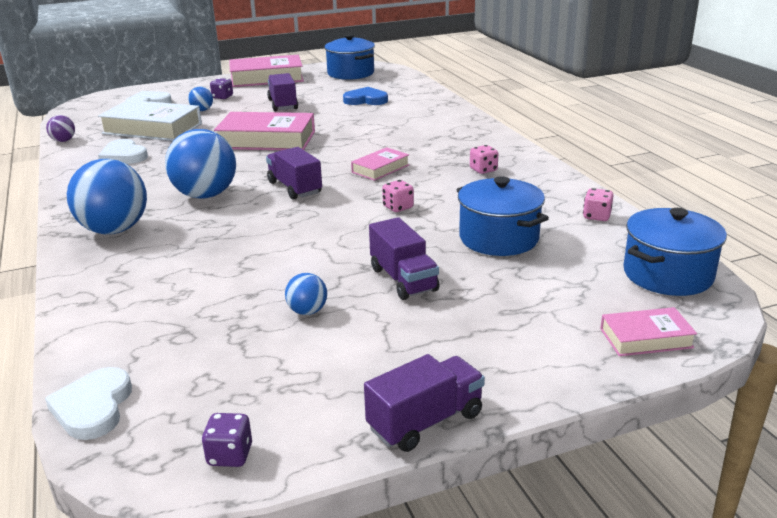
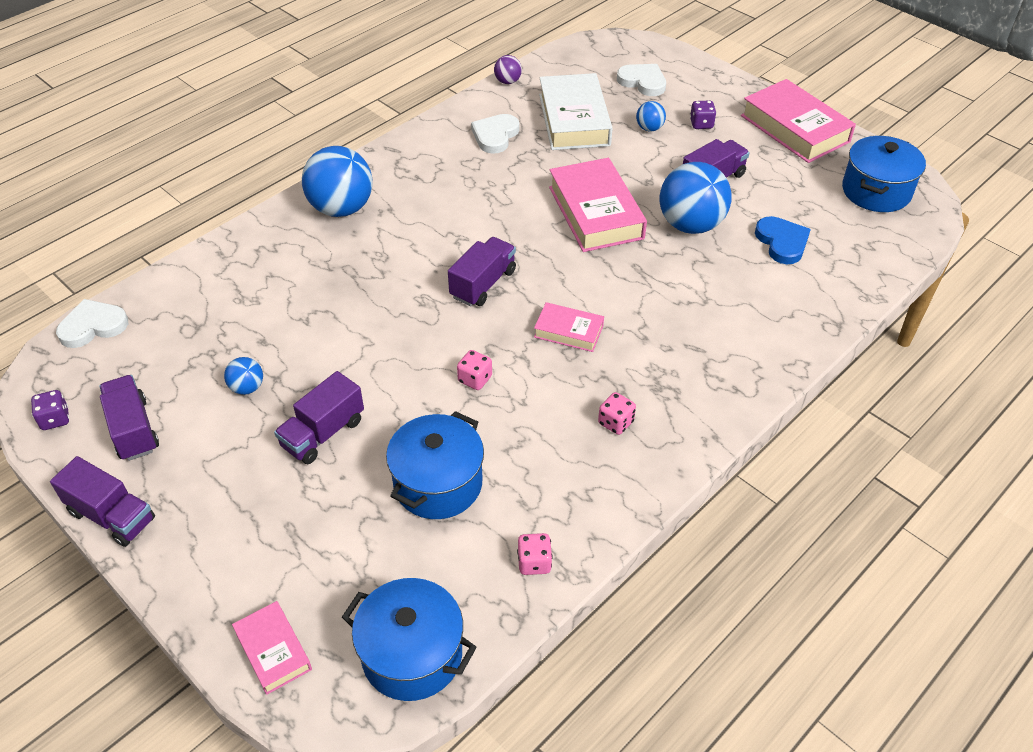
camera: 65 degrees right, 20 degrees up
(205, 195) = (435, 230): blue ball -> blue ball (690, 225)
(303, 392) = (133, 429): none -> purple truck

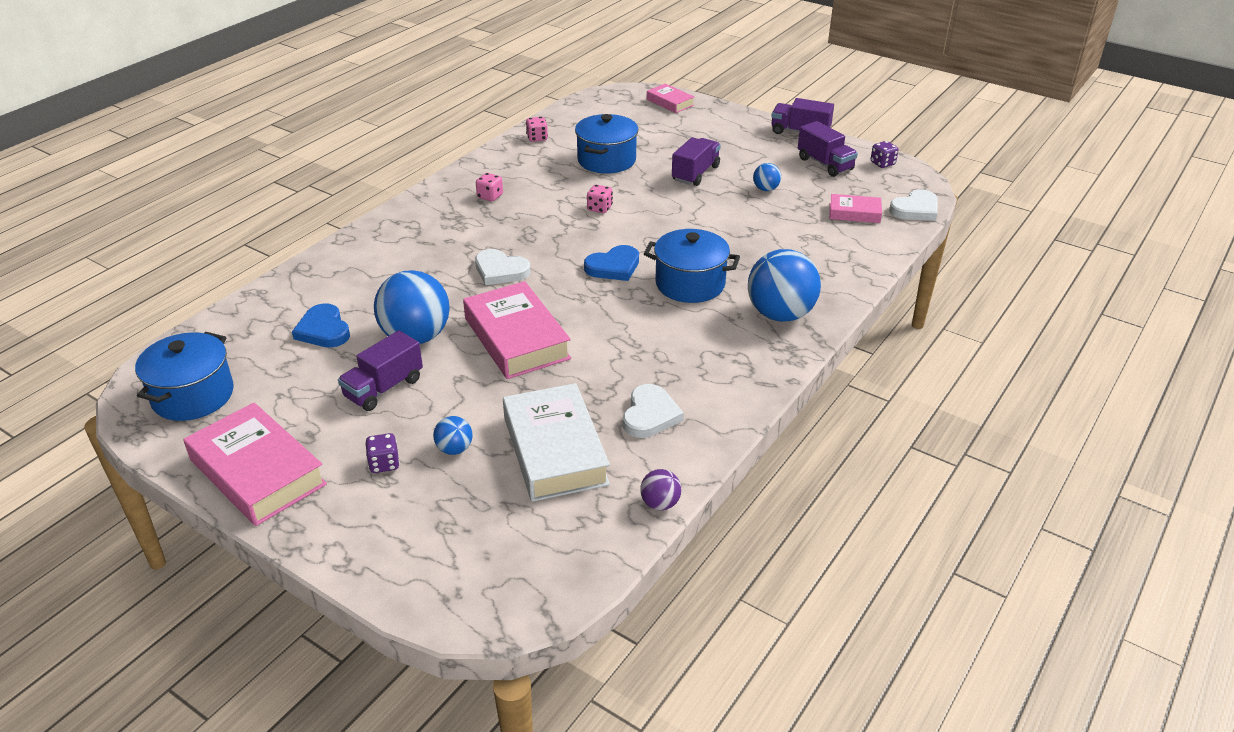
camera: 170 degrees right, 10 degrees down
(412, 655) = (596, 107): blue pot -> blue pot (690, 284)
(483, 284) = (613, 267): purple truck -> blue heart
(568, 331) = (531, 242): pink book -> pink book (854, 213)
(643, 82) = (461, 528): white heart -> white heart (500, 270)

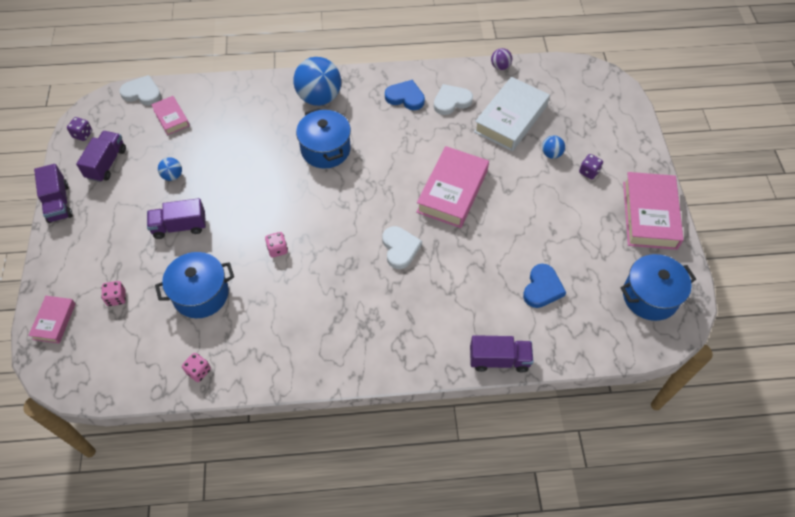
camera: 130 degrees left, 20 degrees up
(384, 388) = (549, 216): purple truck -> purple truck (499, 360)
(416, 337) = (499, 237): blue ball -> none
(490, 196) = (318, 328): pink dice -> pink dice (116, 298)
(613, 267) = (341, 195): blue heart -> blue heart (405, 97)

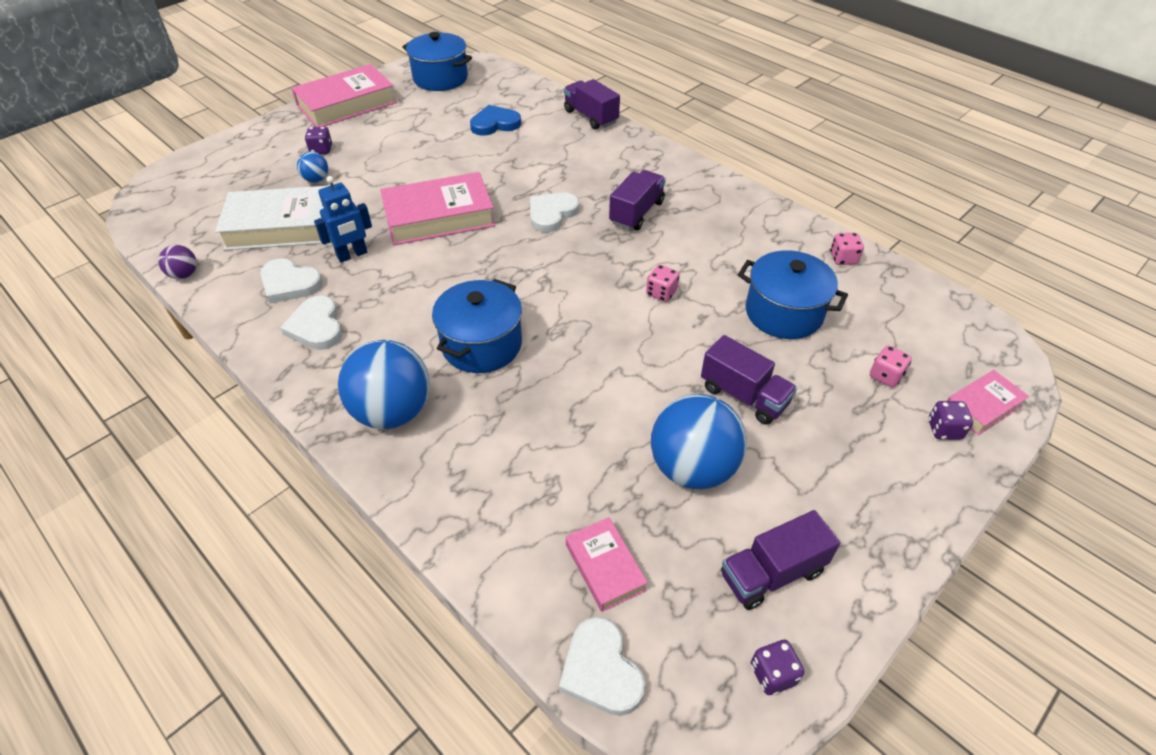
camera: 130 degrees left, 10 degrees down
(58, 203) = (893, 568): purple truck -> purple truck (636, 213)
(68, 289) = (944, 430): none -> purple dice
(171, 118) = (605, 567): pink book -> pink book turned 45 degrees counterclockwise
(172, 176) = (692, 468): blue ball -> blue ball, size x2.16
(405, 97) = (316, 326): blue heart -> white heart
(452, 135) = (352, 255): none -> blue robot

